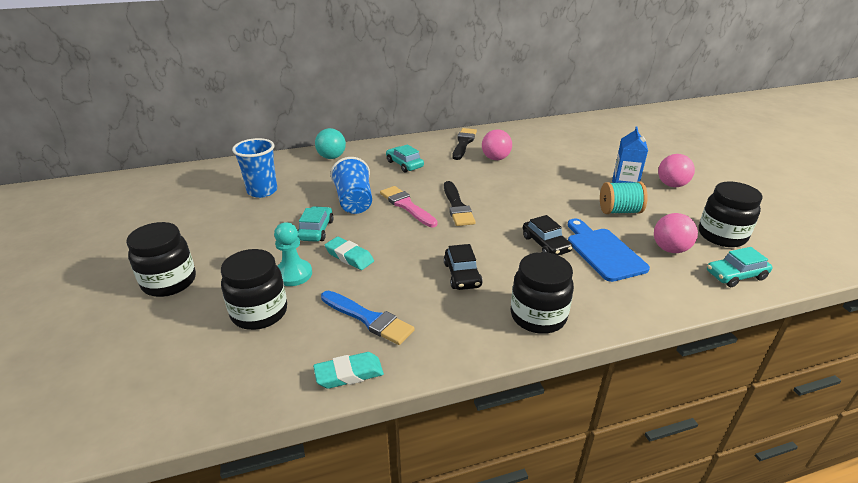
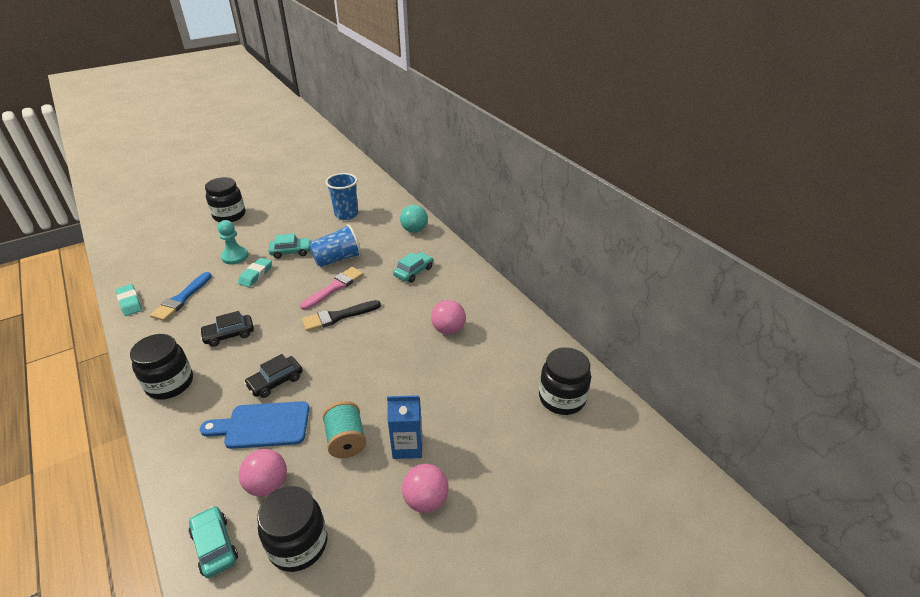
camera: 75 degrees right, 5 degrees up
(259, 313) = (194, 255): black jar -> black jar (562, 398)
(463, 143) = (479, 301): black brush -> none
(603, 252) = (262, 425): blue cutting board -> blue cutting board turned 150 degrees counterclockwise

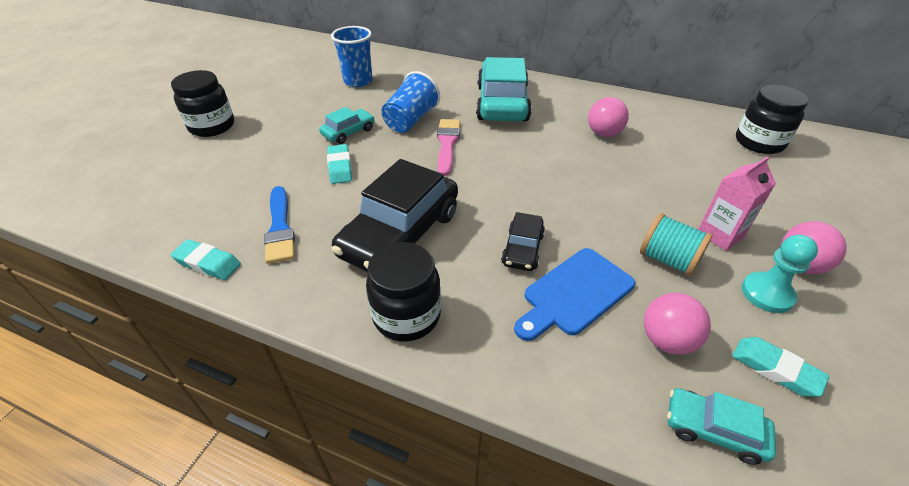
camera: 35 degrees left, 5 degrees up
(229, 335) = (400, 234): black car -> black car, size x2.04
(235, 256) = (285, 161): turquoise pawn -> turquoise pawn (767, 294)
(298, 544) = (775, 369): black jar -> turquoise eraser
(338, 316) = (491, 166): black brush -> none
(407, 446) = (720, 234): blue carton -> pink carton
(413, 272) = (502, 103): turquoise car -> turquoise car, size x2.04
(414, 230) = (449, 72): turquoise ball -> none

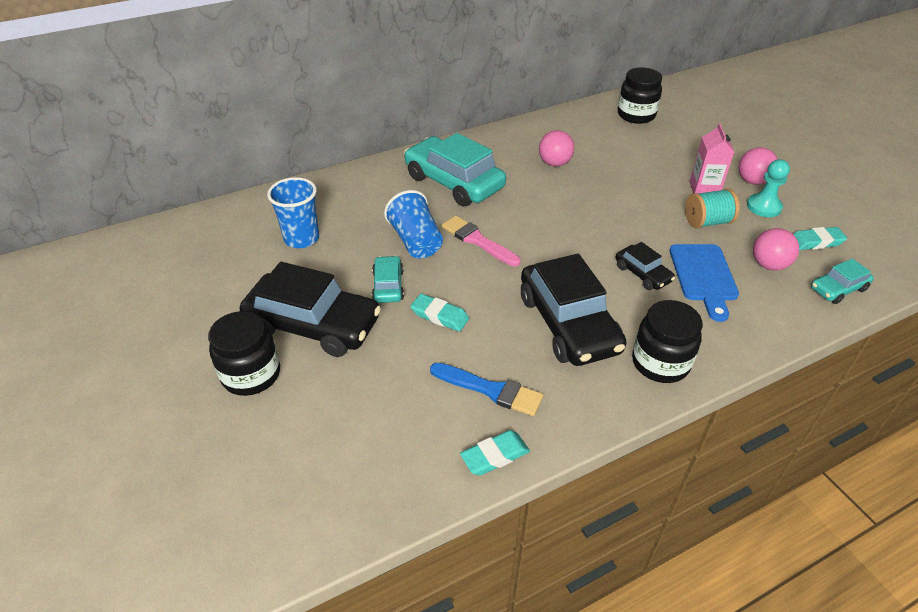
camera: 50 degrees left, 0 degrees up
(278, 124) = (313, 325): none -> black car

